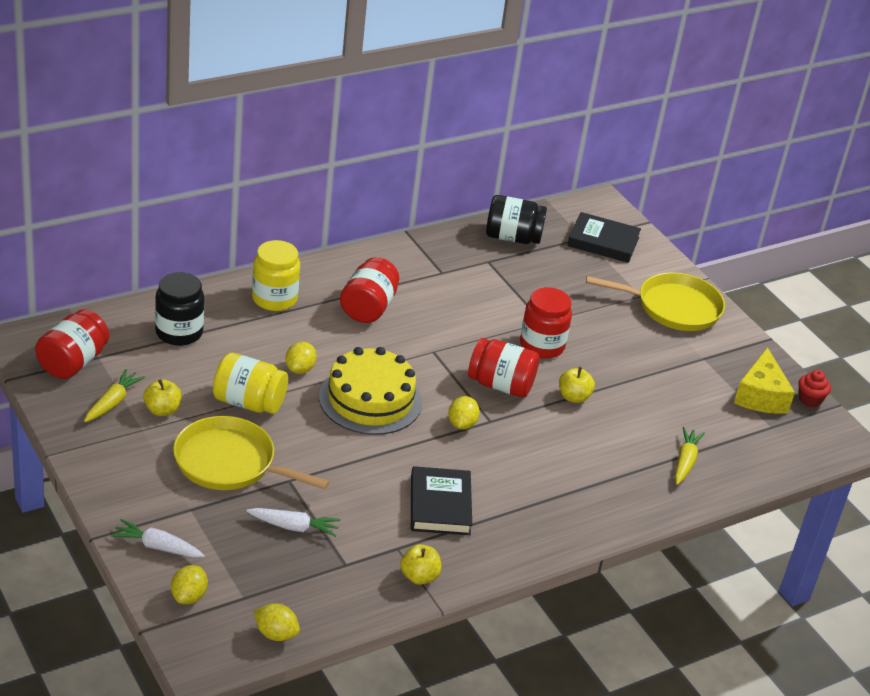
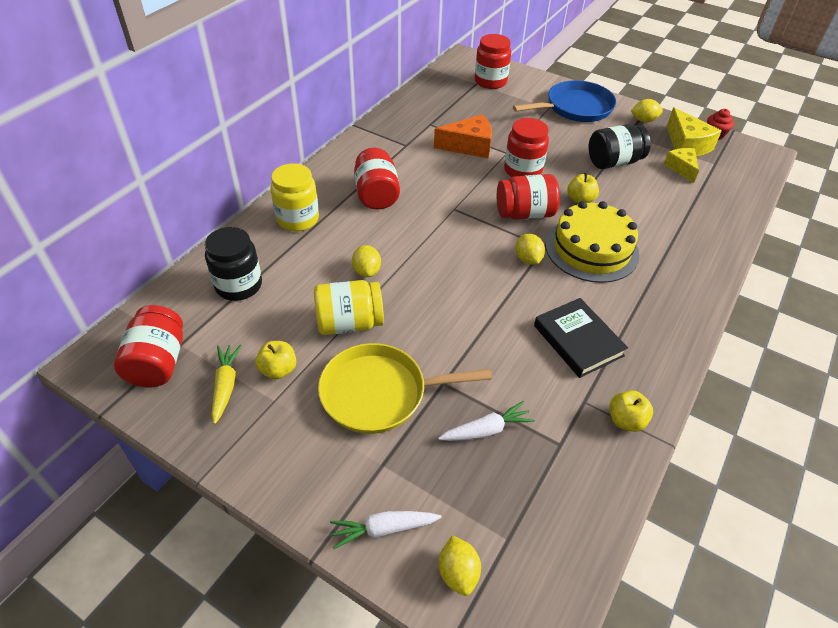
camera: 25 degrees left, 10 degrees up
(276, 634) = (570, 565): yellow lemon -> yellow lemon (643, 120)
(370, 400) = (443, 272): yellow cake -> yellow cake (591, 249)
(508, 299) = (469, 146): none -> orange cheese
(512, 237) = (431, 101): black jar -> black jar (613, 162)
(603, 242) = (490, 81): black book -> red jar
(674, 307) = (575, 107): yellow pan -> blue pan
(685, 461) = (695, 214): yellow carrot -> none
(724, 415) = (681, 168): none -> yellow cheese

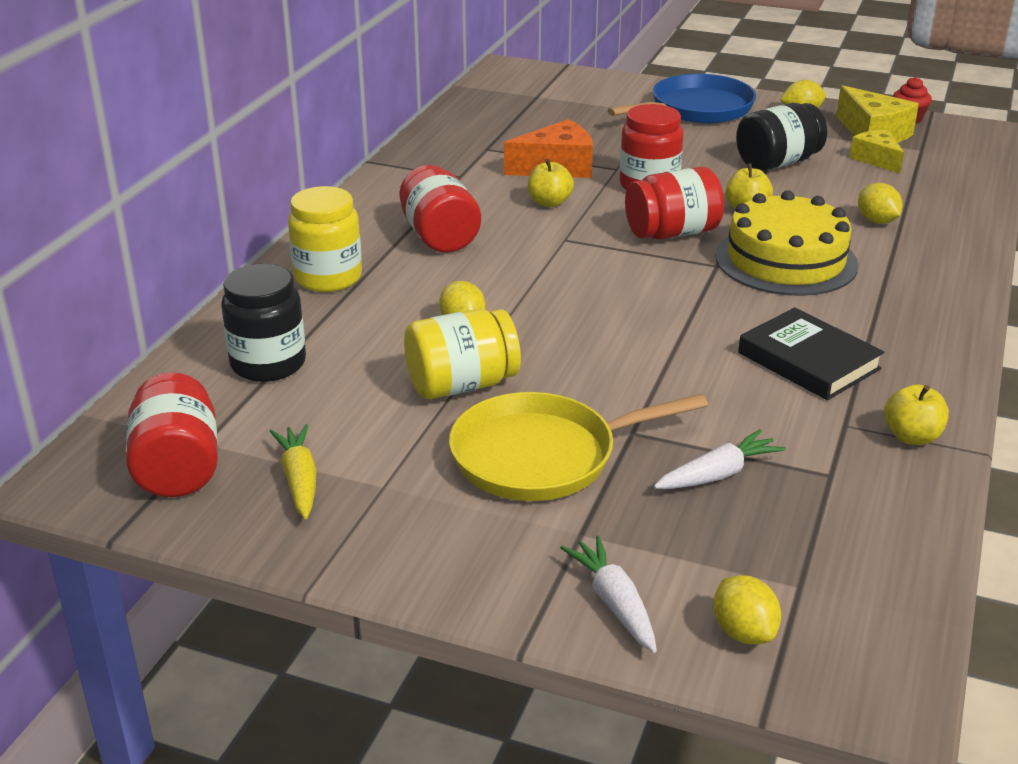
camera: 10 degrees left, 15 degrees down
(278, 370) = (375, 451): yellow apple -> yellow apple (549, 202)
(384, 529) = (614, 602): white carrot -> white carrot turned 90 degrees clockwise
(490, 81) = (558, 92): red jar -> none
(528, 259) = (698, 282): yellow lemon -> yellow lemon (877, 221)

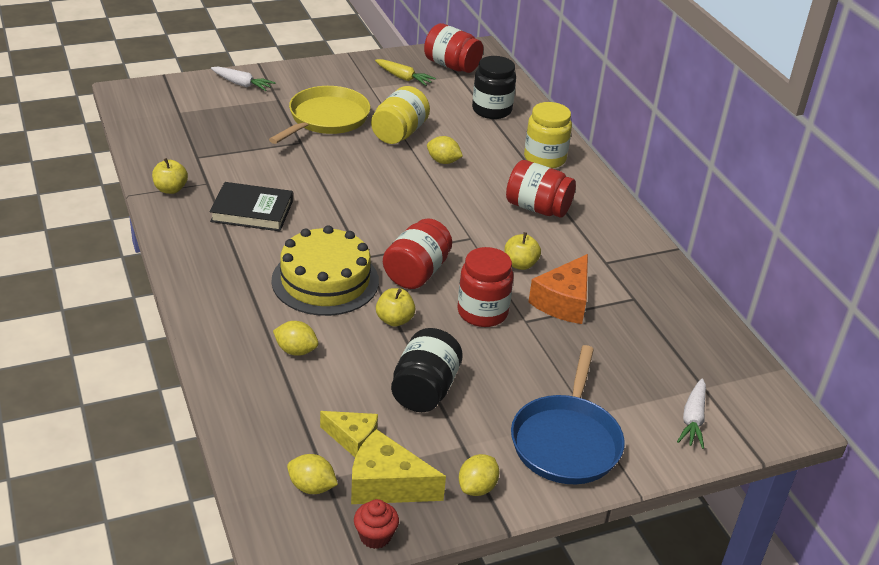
camera: 135 degrees right, 5 degrees up
(718, 474) = (246, 139): white carrot -> white carrot (692, 419)
(743, 632) = (188, 92): yellow lemon -> yellow lemon (312, 487)

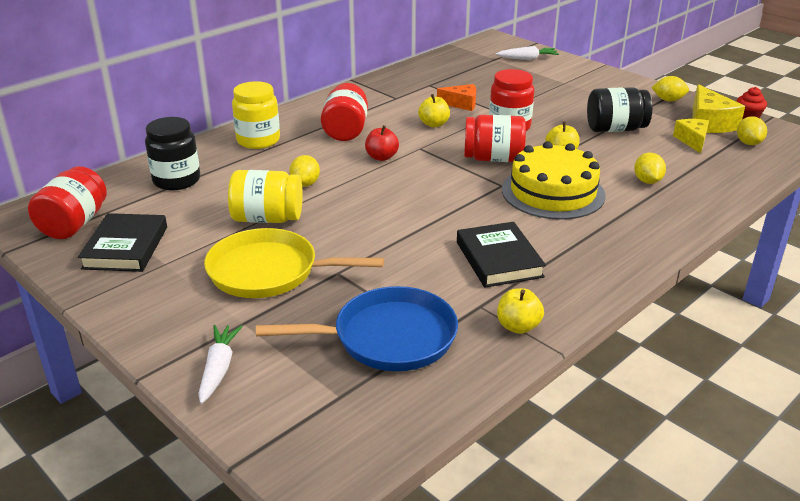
camera: 110 degrees left, 5 degrees down
(403, 78) = (126, 247): yellow carrot -> black book
(466, 211) = (381, 157): none -> red apple
(563, 302) = (461, 104): orange cheese -> orange cheese, size x0.66
(566, 441) = (595, 84): blue pan -> blue pan (388, 337)

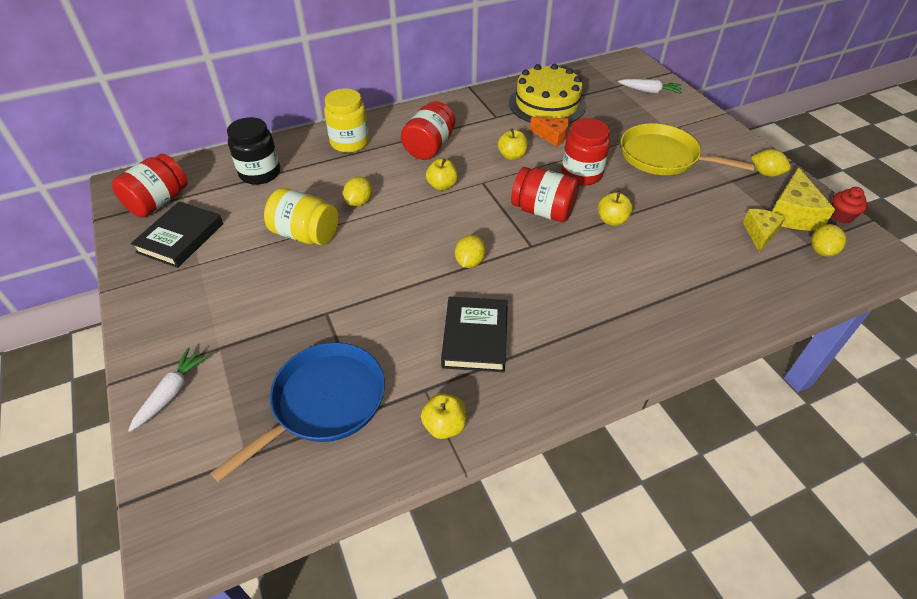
camera: 20 degrees right, 15 degrees up
(268, 271) = (272, 295): yellow pan -> yellow pan (662, 157)
(381, 157) = (442, 186): red apple -> yellow apple
(388, 337) = (324, 402): blue pan -> blue pan turned 60 degrees counterclockwise
(553, 192) = (575, 267): yellow cake -> yellow cake (547, 104)
(615, 129) = (686, 200): black jar -> none
(647, 181) = (679, 276): yellow lemon -> yellow lemon (470, 262)

